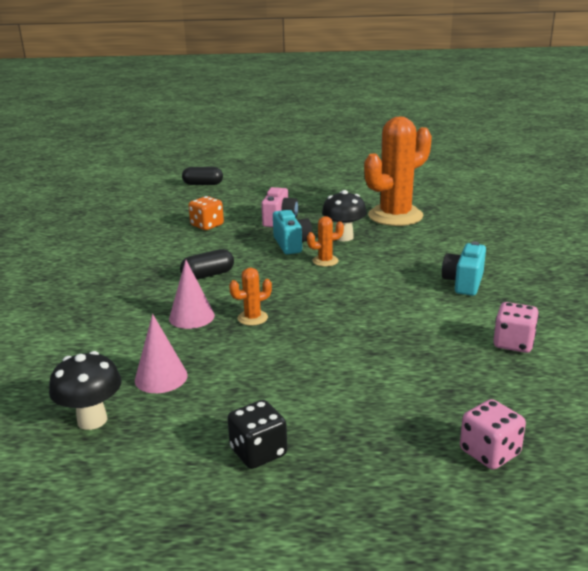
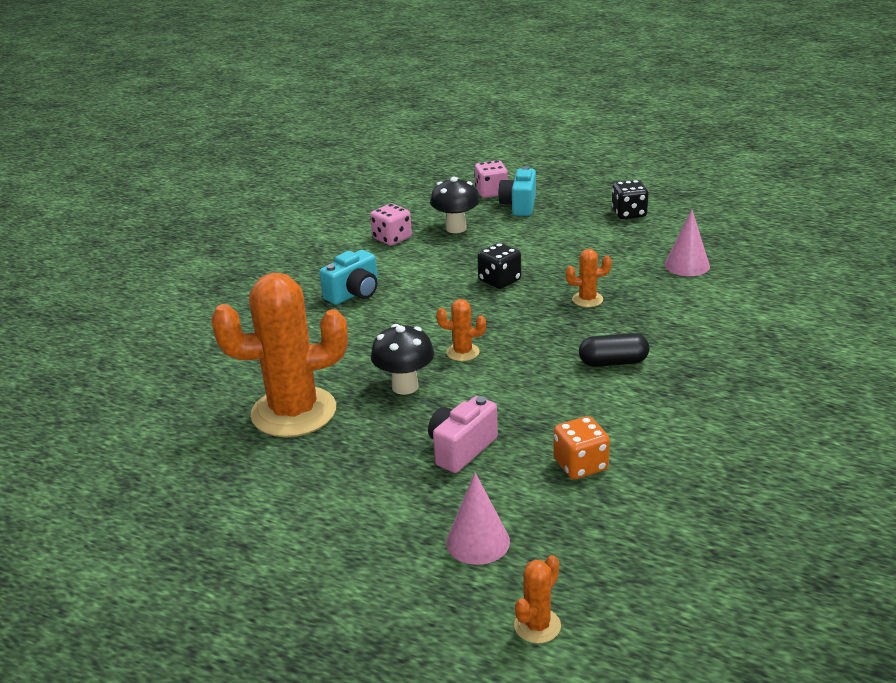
camera: 155 degrees left, 5 degrees up
(92, 420) = (742, 247): black mushroom -> black mushroom (456, 228)
(191, 317) = (647, 313): pink cone -> pink cone (478, 541)
(203, 184) = (537, 626): black capsule -> orange cactus
(291, 244) = (481, 390): turquoise camera -> turquoise camera (519, 206)
(349, 319) = (499, 281): none -> black dice

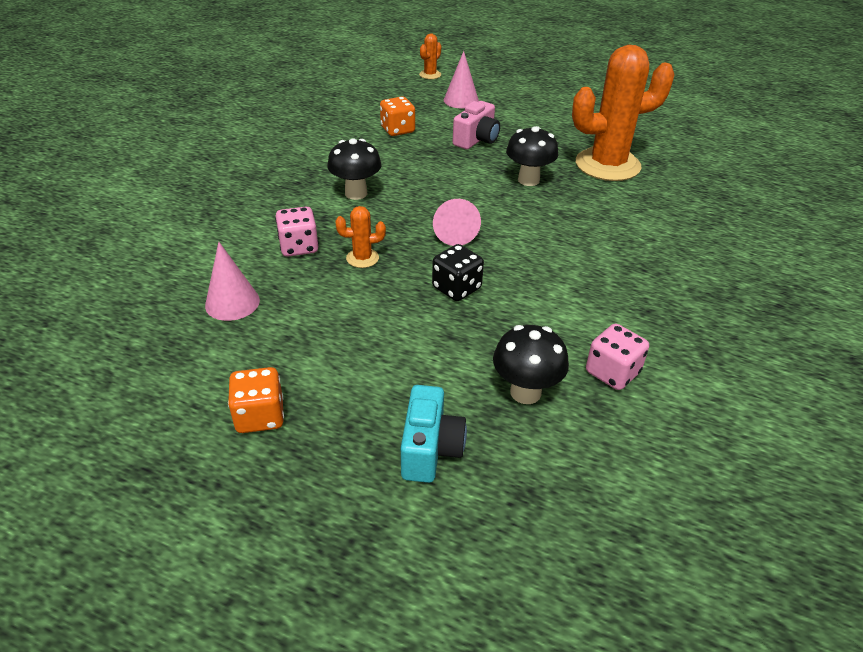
camera: 175 degrees right, 10 degrees up
(354, 294) = (617, 276): turquoise camera -> none
(463, 352) = (486, 206): orange cactus -> none
(491, 192) = (480, 498): pink dice -> pink dice (299, 247)
(500, 326) = (453, 231): none -> pink cone
(613, 362) = (356, 193): black capsule -> black mushroom
(629, 213) = (260, 416): black dice -> orange dice

